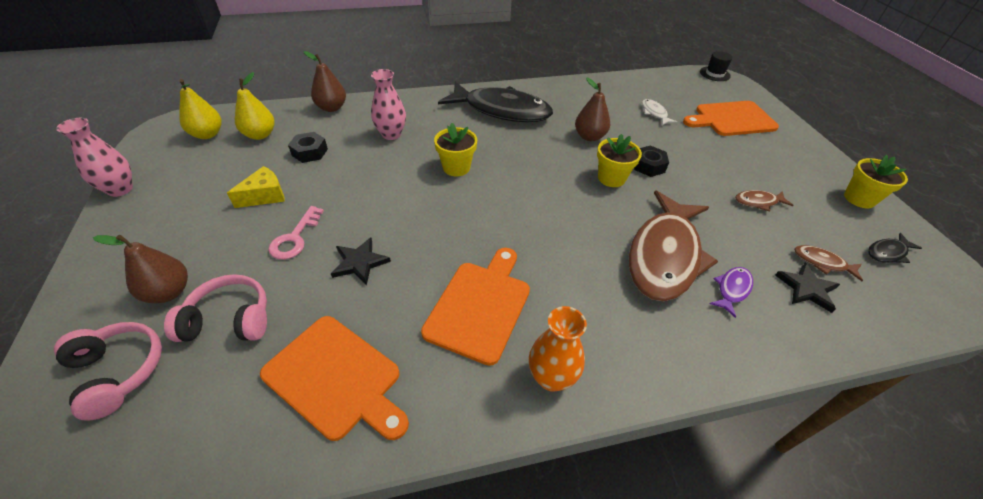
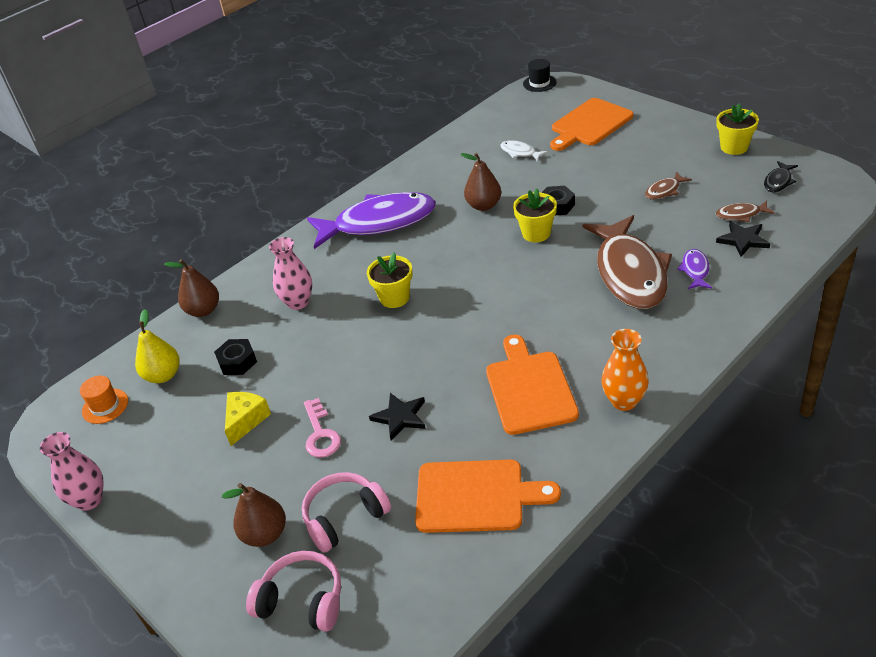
camera: 25 degrees left, 5 degrees down
(207, 134) = (105, 406): yellow pear -> orange hat
(502, 110) = (379, 223): black fish -> purple fish

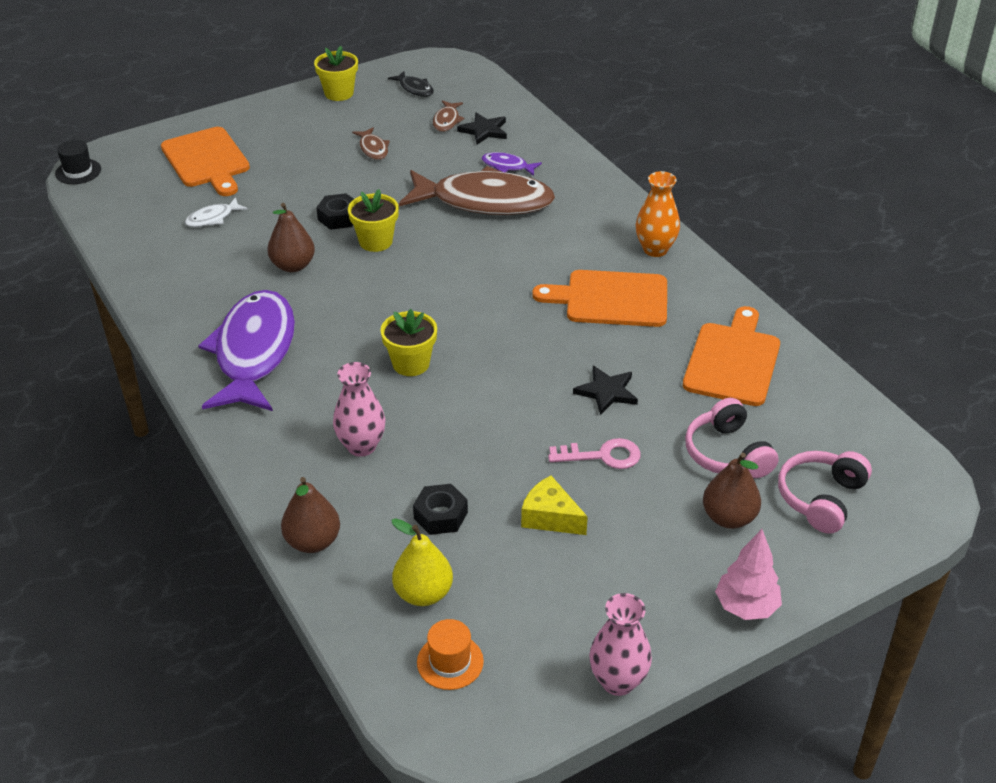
camera: 80 degrees left, 0 degrees up
(165, 566) = (746, 607): none -> pink tree

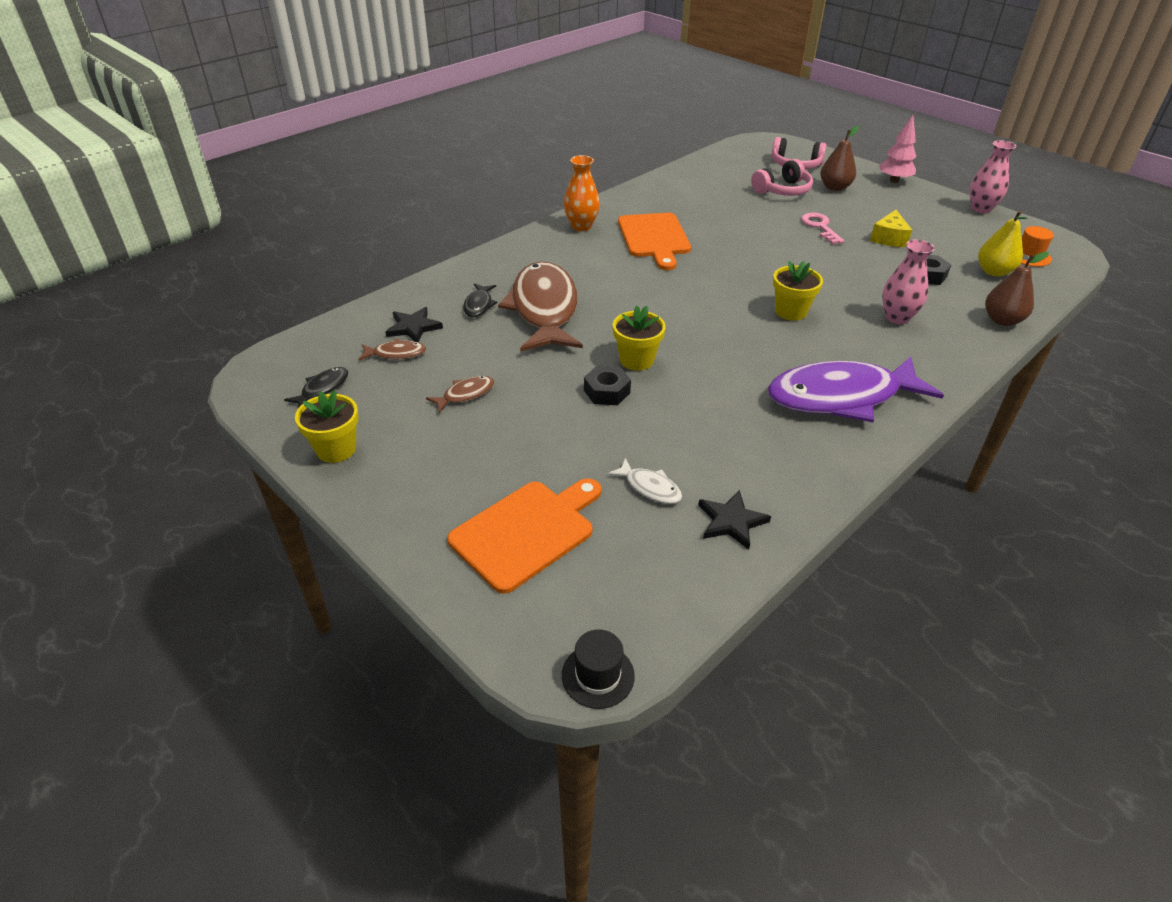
camera: 105 degrees left, 0 degrees up
(293, 266) = (702, 404): brown pear -> none
(507, 166) = (479, 305): purple fish -> black fish
(606, 392) = (758, 231): black star -> black star (731, 521)
(733, 361) = (694, 193): orange cutting board -> none

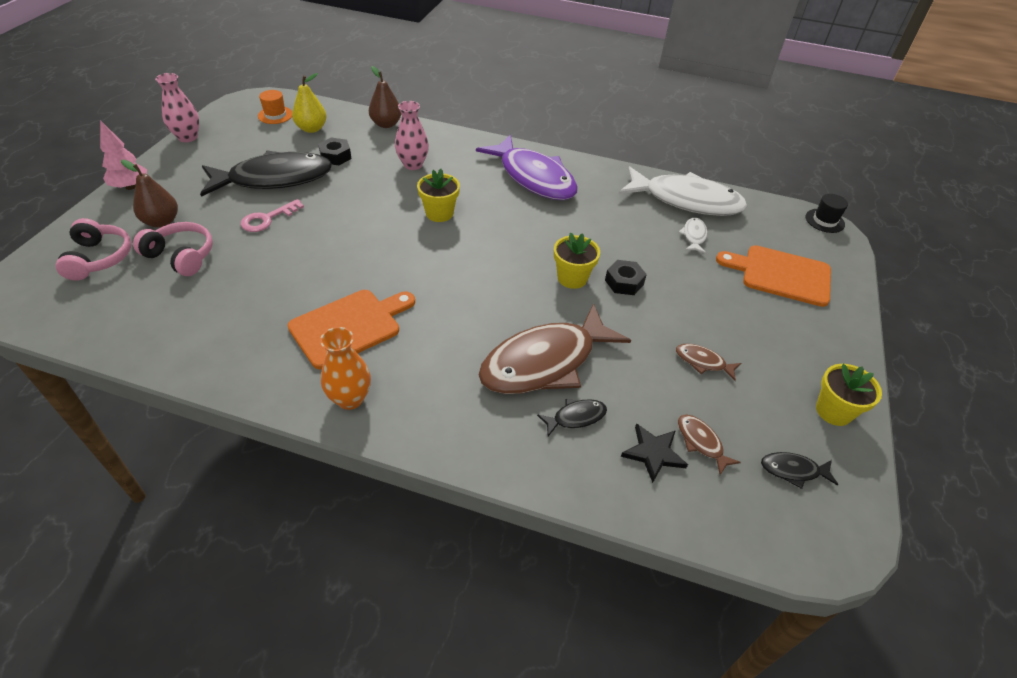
camera: 120 degrees left, 5 degrees up
(731, 521) = (686, 200): black star -> white fish
(889, 238) = (274, 179): yellow cheese -> black fish

